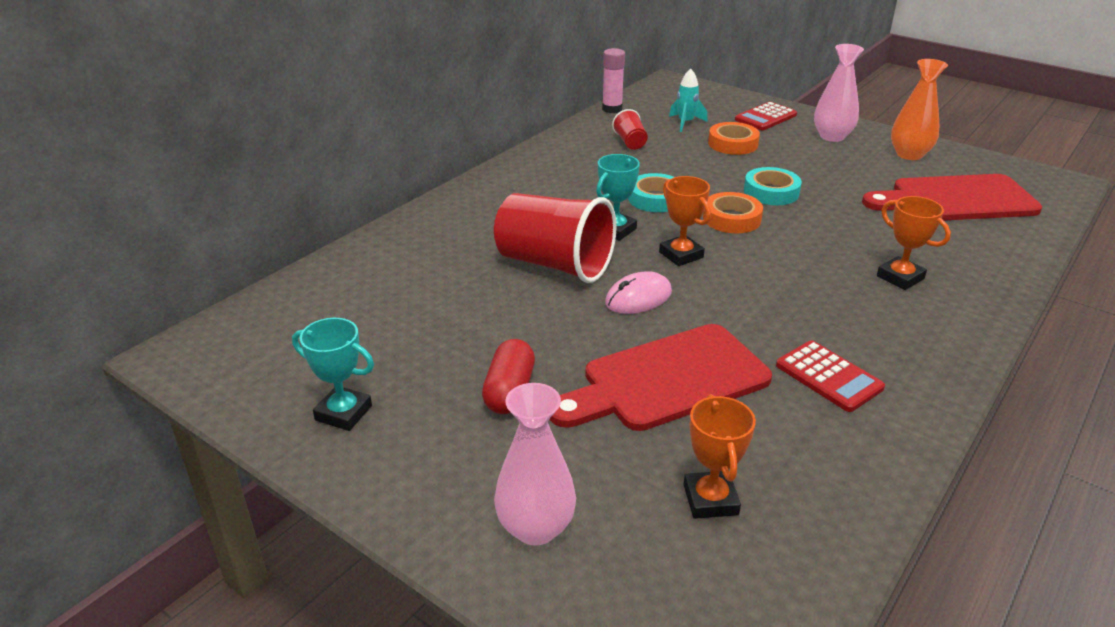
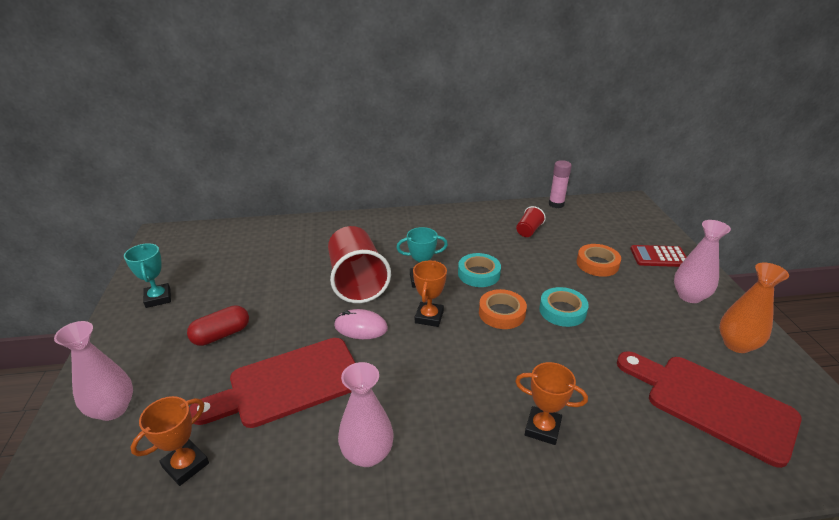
camera: 45 degrees right, 0 degrees up
(667, 380) = (288, 384): red cutting board -> red cutting board turned 45 degrees counterclockwise
(685, 123) = (589, 234): turquoise rocket -> none
(828, 377) = (367, 454): red calculator -> pink vase
(900, 277) = (542, 428): orange trophy -> orange trophy turned 75 degrees counterclockwise

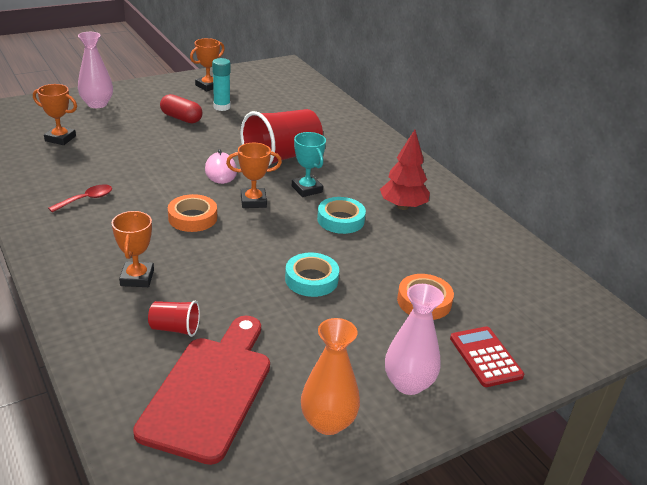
camera: 65 degrees right, 0 degrees up
(158, 298) = (208, 86): turquoise trophy -> orange trophy
(220, 298) = (221, 107): none -> turquoise glue stick
(288, 384) = (142, 155): red cutting board -> none
(367, 454) = (86, 199): pink vase -> red spoon
(470, 239) = (402, 206): none -> red tree
(501, 313) = (283, 241): orange tape -> orange tape (192, 218)
(528, 231) = (455, 244): red cup -> red cup (175, 328)
(556, 204) = (543, 261): pink glue stick -> none

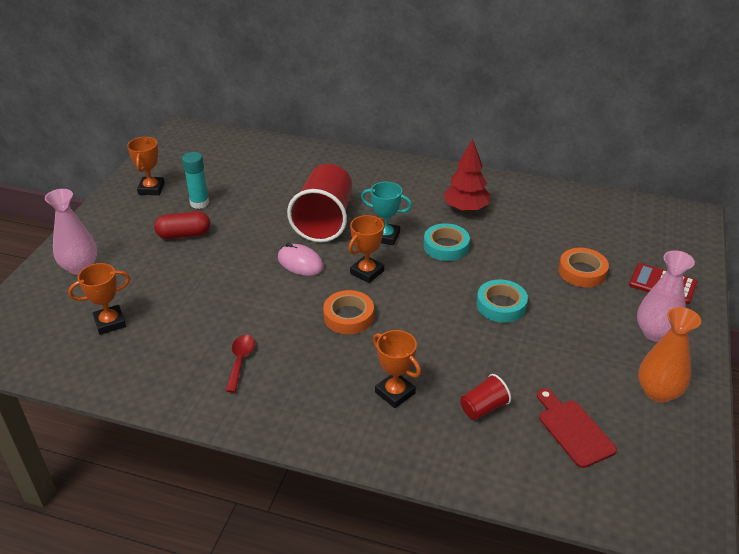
camera: 40 degrees left, 5 degrees up
(210, 391) = (573, 430): red cutting board -> red cutting board, size x0.57

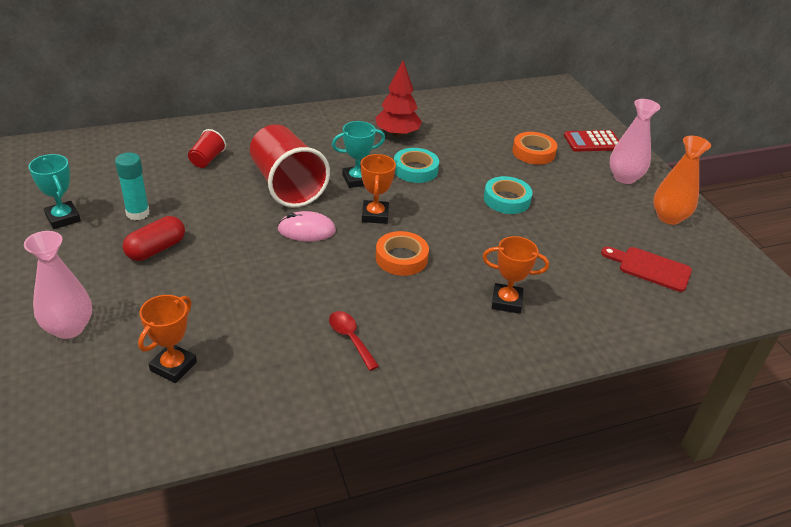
camera: 40 degrees left, 0 degrees up
(151, 189) = (63, 218): orange trophy -> turquoise trophy
(483, 408) = (579, 281): red cup -> red cup (207, 159)

